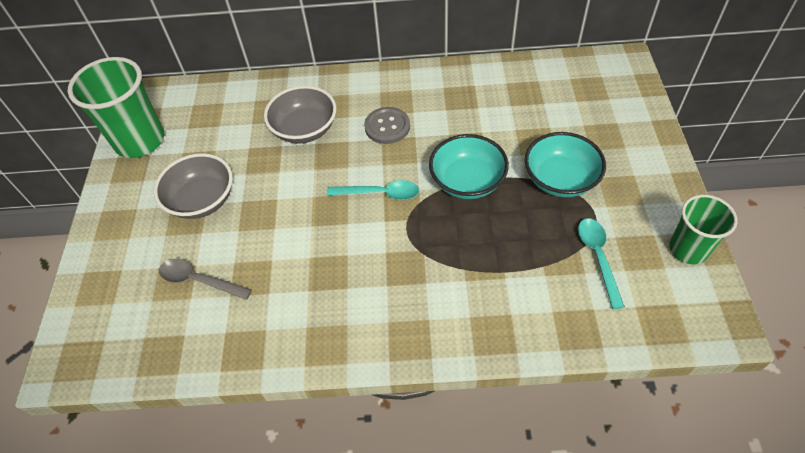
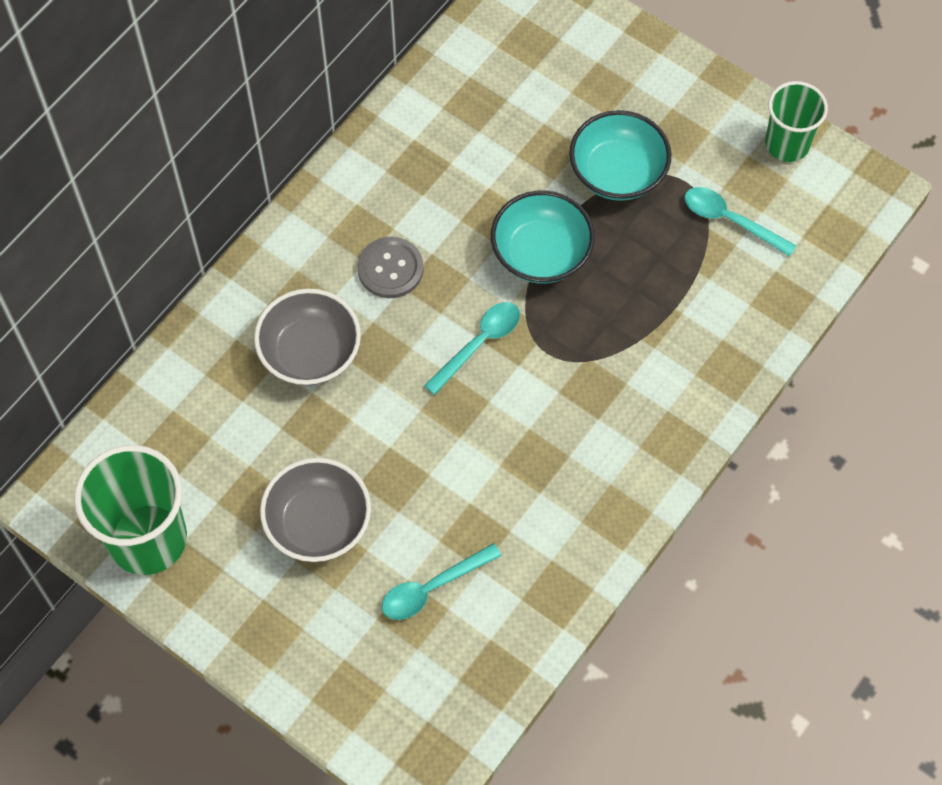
camera: 55 degrees left, 10 degrees up
(199, 280) = (432, 588): grey spoon -> turquoise spoon

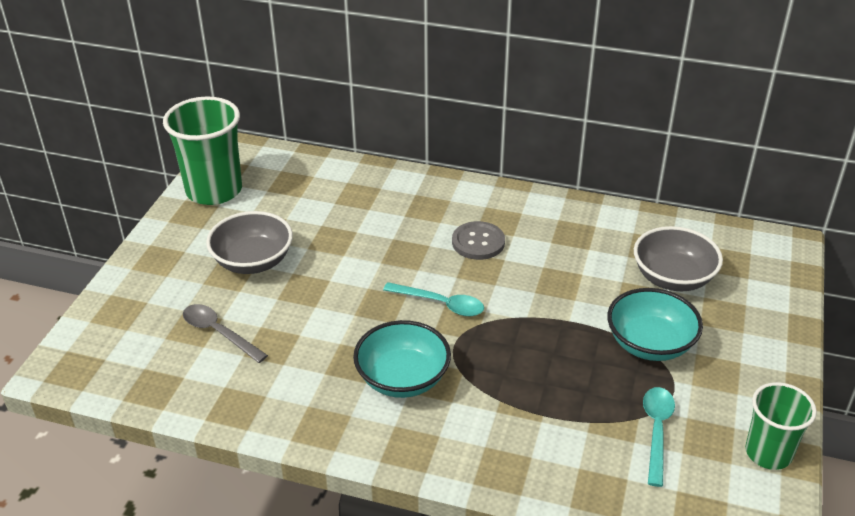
camera: 70 degrees right, 25 degrees down
(310, 352) = (388, 222): grey bowl -> grey bowl (673, 278)
(432, 588) = (219, 333): turquoise spoon -> grey spoon
(541, 253) = (542, 318): turquoise bowl -> turquoise bowl (402, 378)

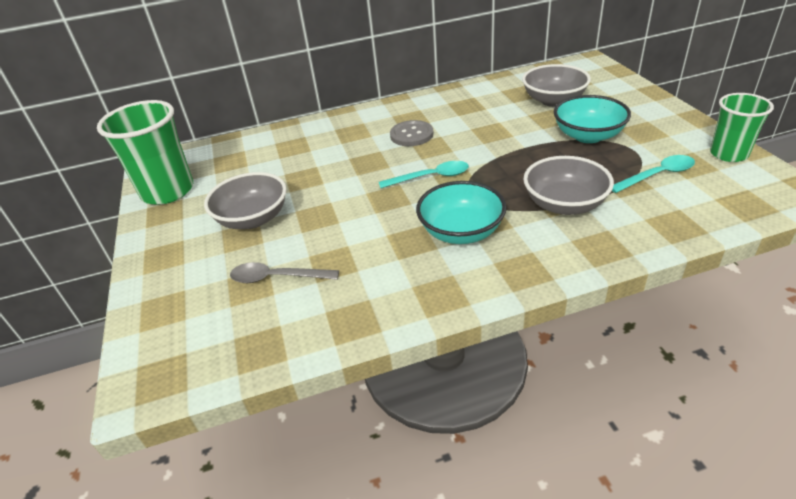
camera: 30 degrees left, 0 degrees up
(525, 407) = (564, 204): none -> grey bowl
(656, 431) = (657, 175): turquoise spoon -> turquoise spoon turned 90 degrees clockwise

